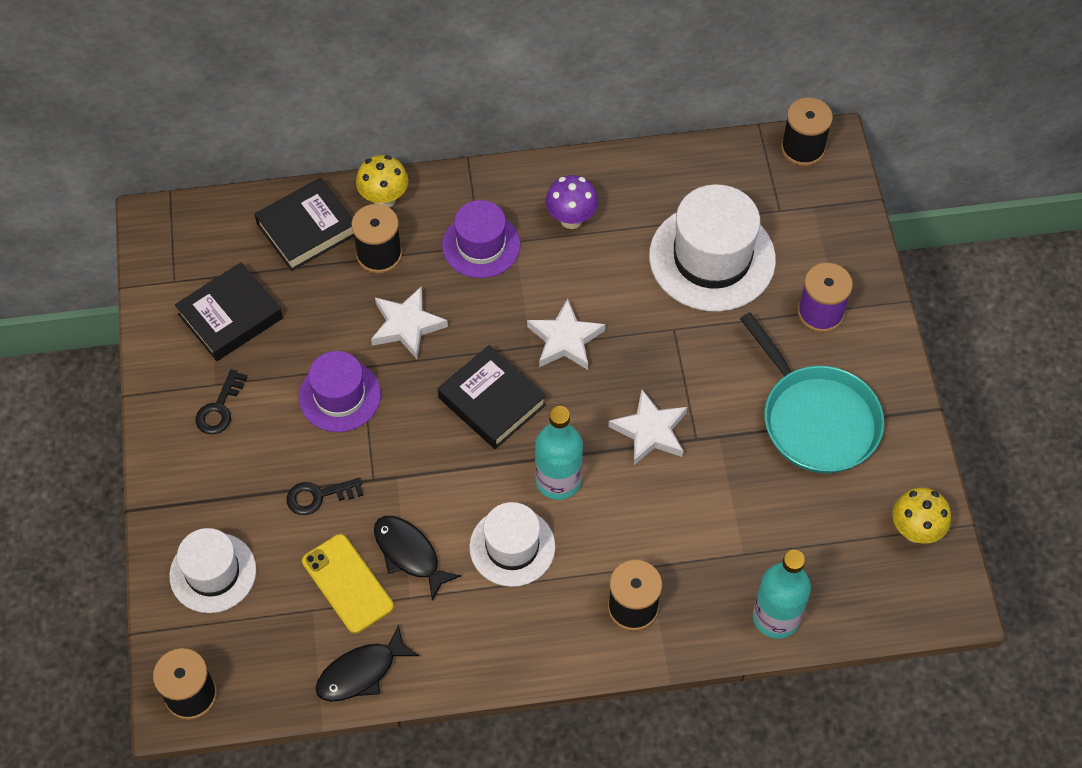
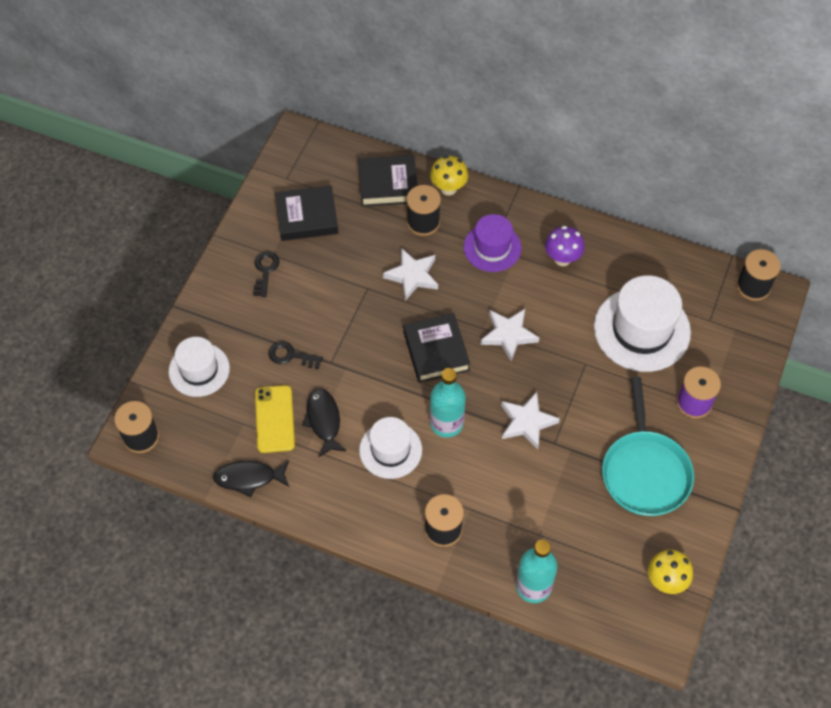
camera: 30 degrees right, 0 degrees up
(219, 408) = (265, 271): black key -> black key turned 135 degrees clockwise
(340, 396) = (342, 300): purple hat -> none

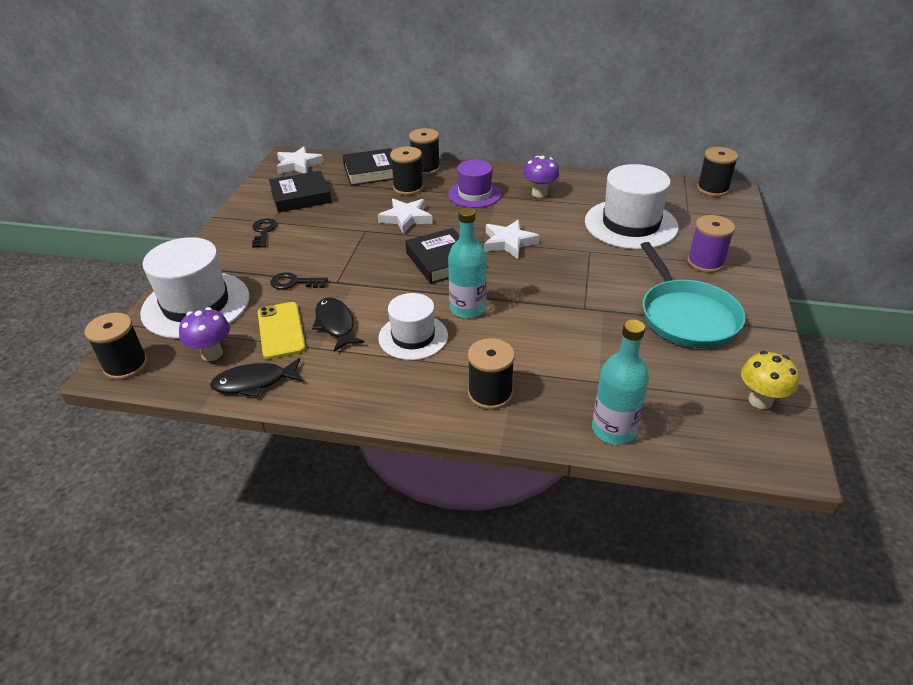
camera: 10 degrees left, 20 degrees down
(199, 370) = (196, 305): white hat -> white hat, size x1.61
(213, 437) = (212, 354): none -> purple mushroom
(448, 188) = (425, 168): yellow mushroom -> black spool
(527, 422) = (550, 297): white star -> white star (298, 165)

